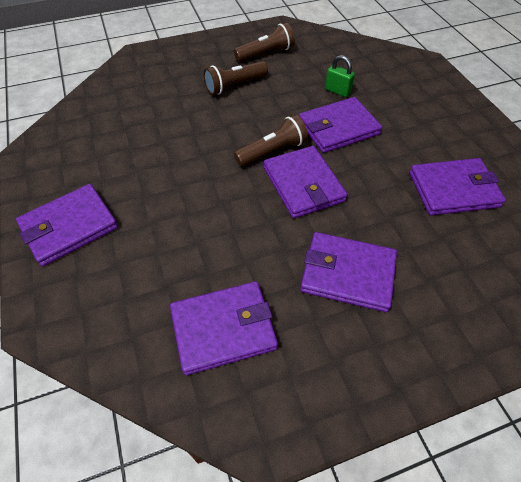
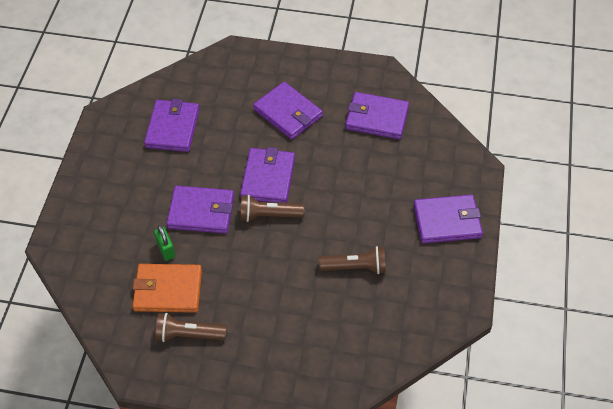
camera: 150 degrees left, 0 degrees up
(234, 85) = (250, 303): brown flashlight -> brown flashlight (355, 267)
(307, 69) = (168, 290): none -> orange wallet
(453, 189) = (172, 128): purple wallet -> purple wallet turned 75 degrees clockwise

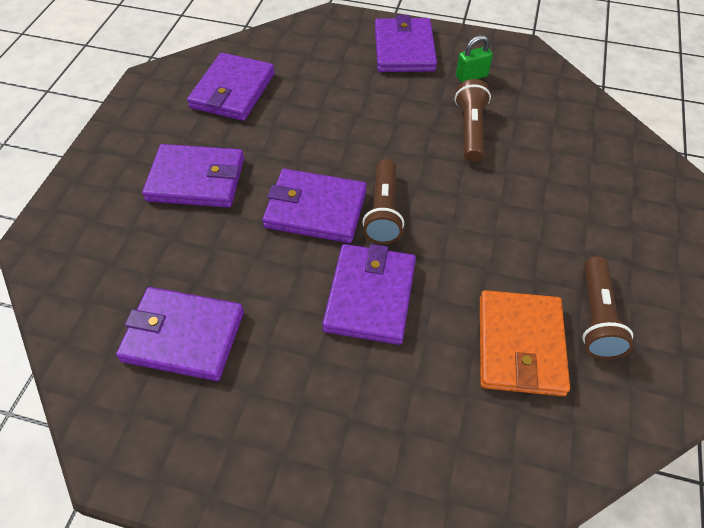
camera: 85 degrees left, 0 degrees up
(166, 250) = (443, 348): green padlock -> green padlock (471, 76)
(288, 113) = (196, 179): purple wallet -> purple wallet turned 45 degrees clockwise

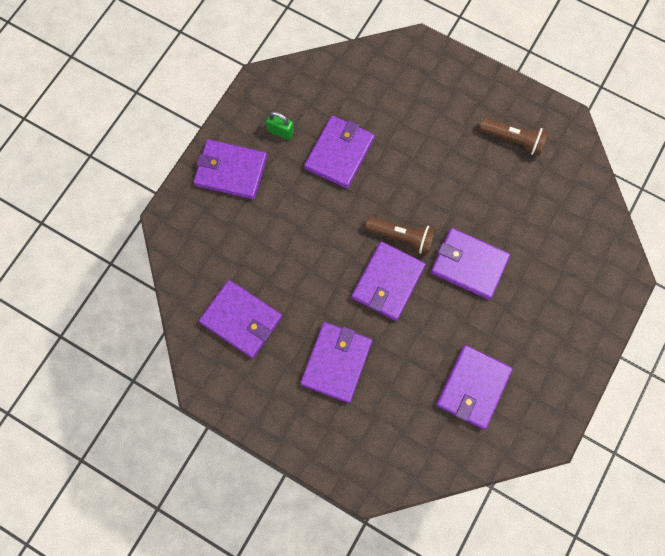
camera: 75 degrees left, 20 degrees up
(470, 130) = (339, 153): brown flashlight -> purple wallet
(471, 76) = (280, 131): green padlock -> green padlock turned 60 degrees counterclockwise
(520, 345) = (522, 189): orange wallet -> none

